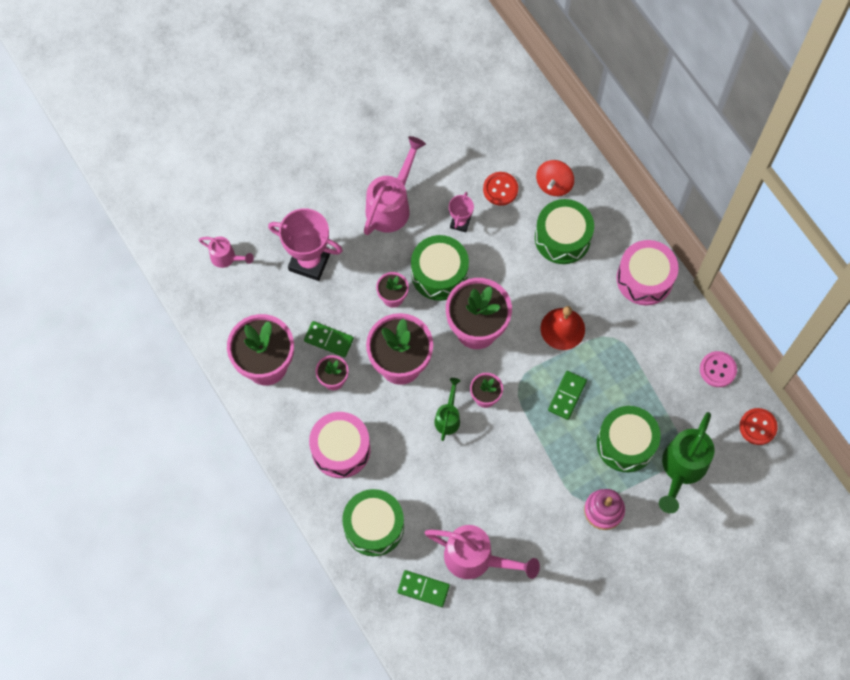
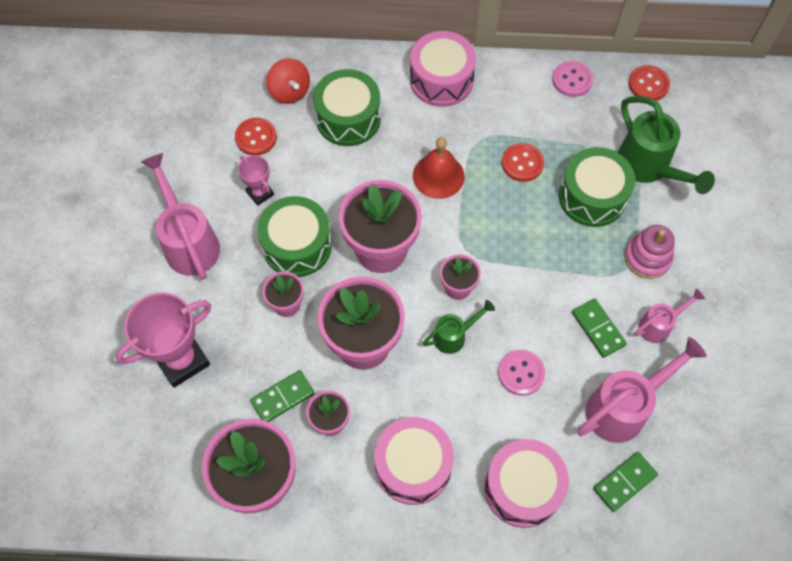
camera: 55 degrees left, 5 degrees down
(226, 258) = (105, 443): pink watering can -> pink watering can (659, 325)
(374, 526) = (522, 488): green drum -> pink drum
(448, 417) = (454, 336): green watering can -> green watering can turned 105 degrees clockwise
(452, 477) = (521, 373): none -> pink button
(567, 395) = (509, 215): green domino -> green domino (598, 329)
(617, 378) = (522, 163): none -> red button

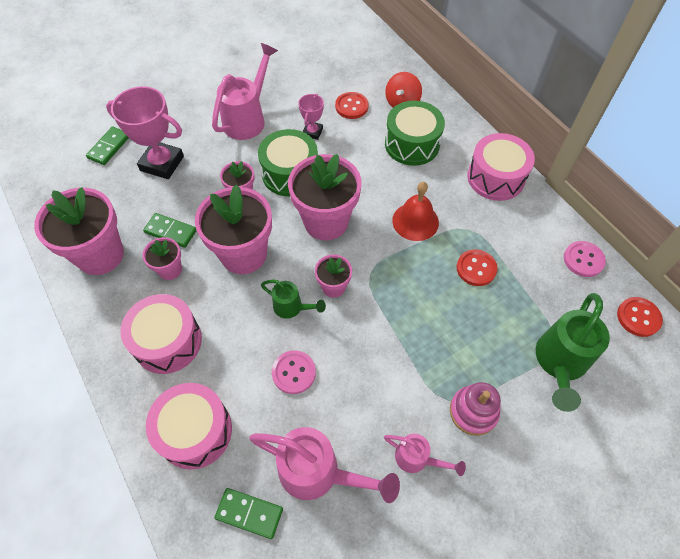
camera: 55 degrees right, 5 degrees down
(592, 197) = (492, 335): green drum -> none
(598, 329) = (375, 409): green domino -> green domino (109, 147)

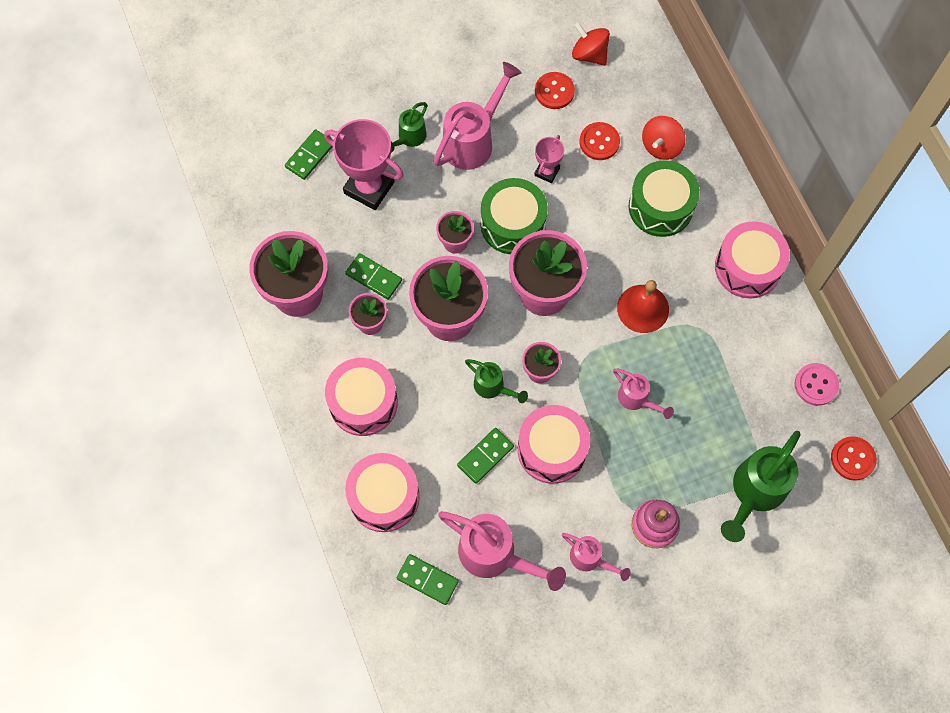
camera: 10 degrees right, 10 degrees up
(194, 124) = (409, 138): none -> green watering can
(294, 372) = (485, 456): pink button -> green domino
(332, 52) = (589, 54): none -> red spinning top
(357, 355) = (552, 449): none -> pink drum
(428, 297) = (637, 399): none -> pink watering can
(476, 268) = (696, 375): red button -> red button (554, 91)

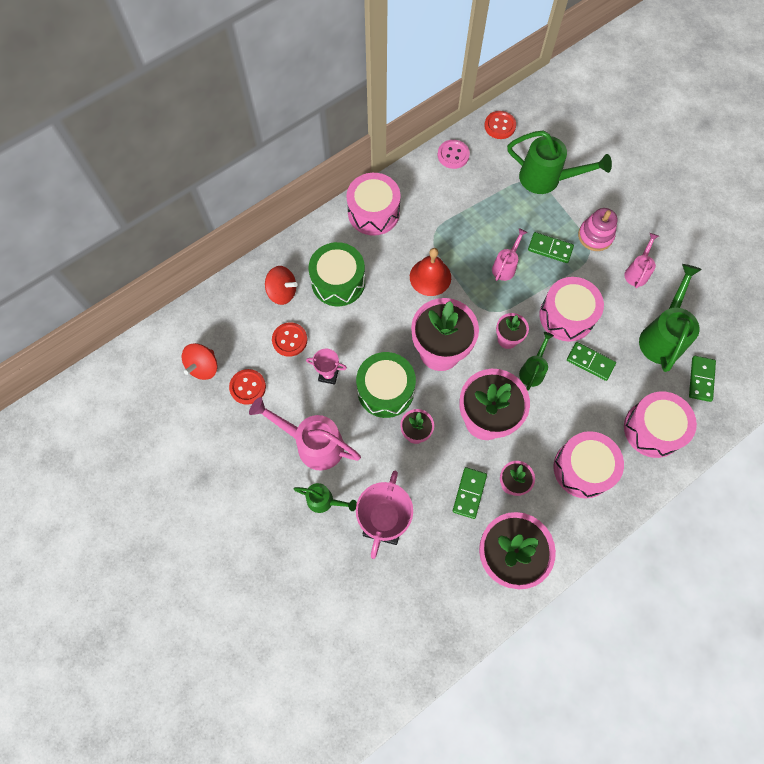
camera: 105 degrees left, 0 degrees up
(310, 155) = (366, 590): green domino -> green domino (550, 249)
(495, 555) = (662, 336): pink watering can -> green watering can

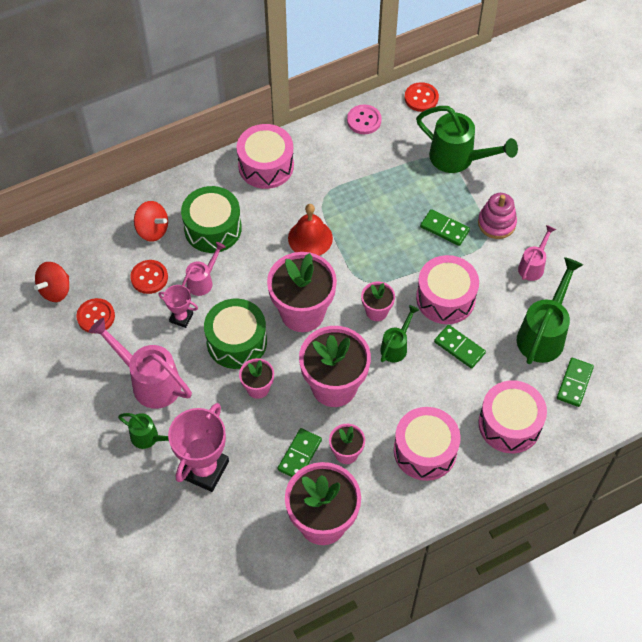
camera: 10 degrees right, 10 degrees down
(505, 266) = (392, 239): pink watering can -> pink watering can (202, 281)

